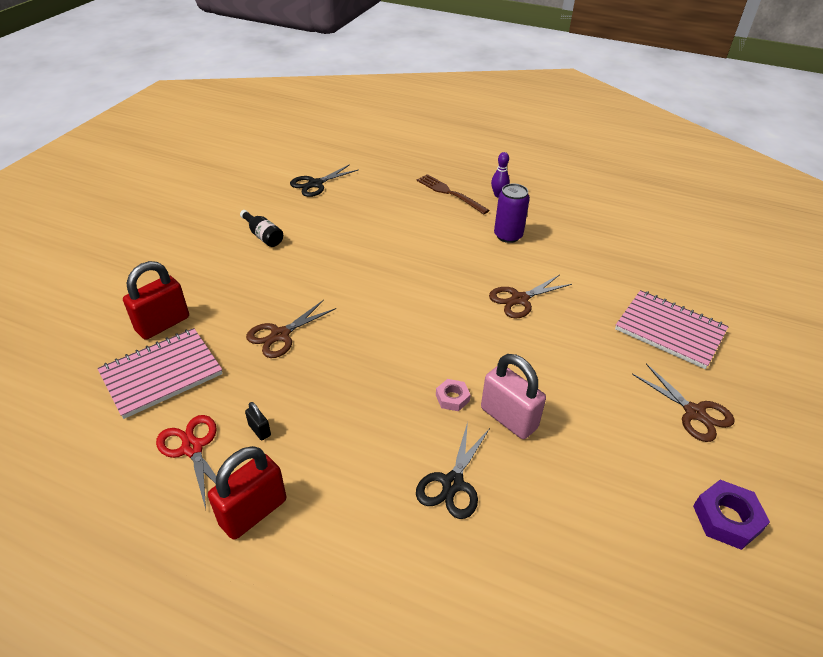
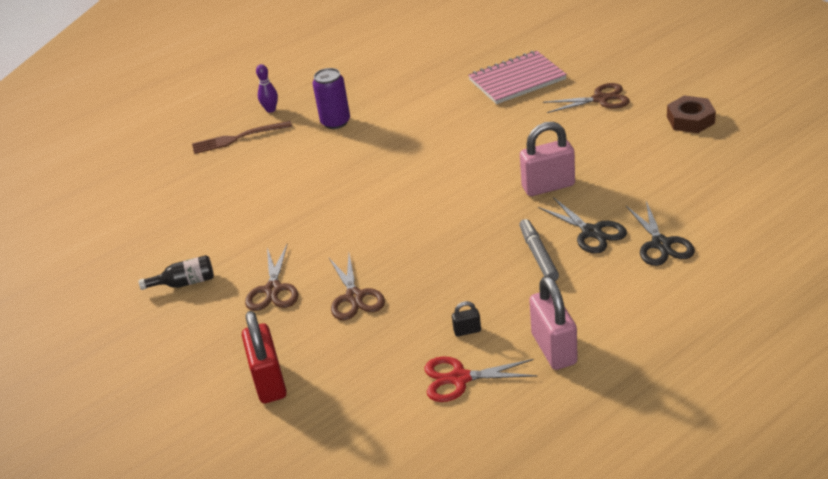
camera: 55 degrees left, 5 degrees down
(161, 374) = (346, 390): pink notebook -> none
(253, 512) = (554, 349): red padlock -> pink padlock
(315, 184) = (126, 226): black scissors -> black scissors (661, 244)
(393, 448) = (538, 255): none -> grey marker
(452, 398) = (507, 209): pink nut -> none
(519, 299) = (424, 141): brown scissors -> brown scissors (273, 290)
(726, 518) = (690, 120): purple nut -> brown nut

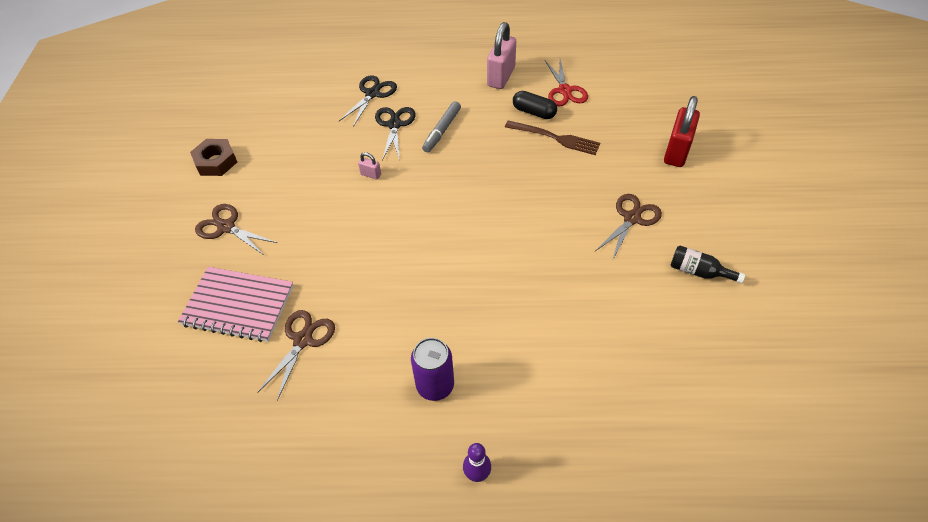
camera: 145 degrees left, 15 degrees up
(237, 138) = (546, 446): brown fork -> brown fork (556, 138)
(354, 297) = (580, 175): brown scissors -> brown scissors (303, 340)
(459, 379) = (565, 91): red scissors -> red scissors turned 45 degrees clockwise
(467, 331) = (534, 112): black padlock -> black capsule
(548, 186) = (371, 174): pink padlock -> pink padlock, size x0.45

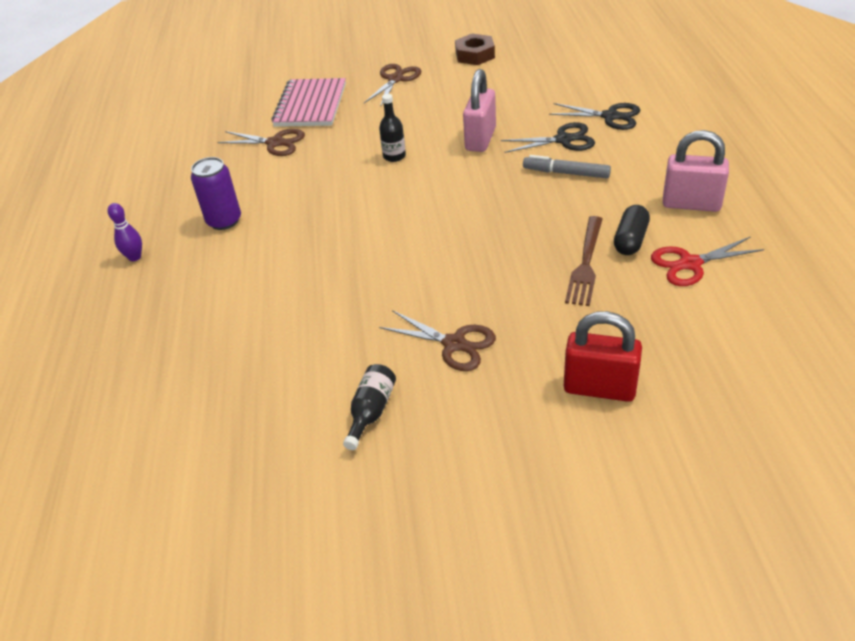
camera: 85 degrees right, 10 degrees down
(371, 174) = (480, 139): pink padlock -> pink padlock, size x2.21
(372, 237) = (394, 156): none -> black bottle

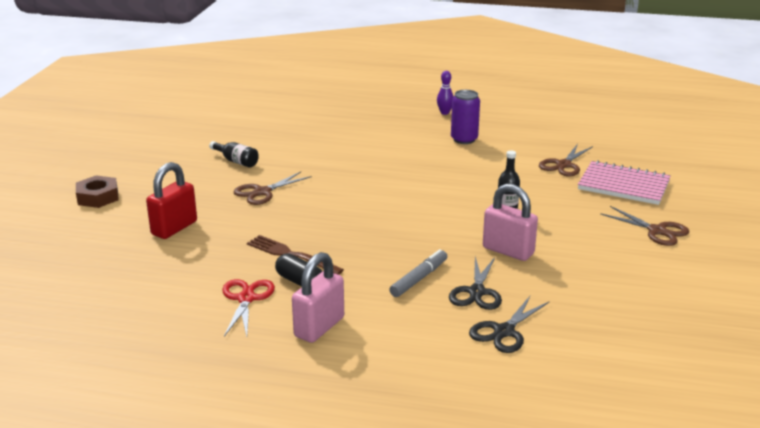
camera: 105 degrees right, 15 degrees down
(475, 55) = (696, 285): brown nut -> brown nut (98, 197)

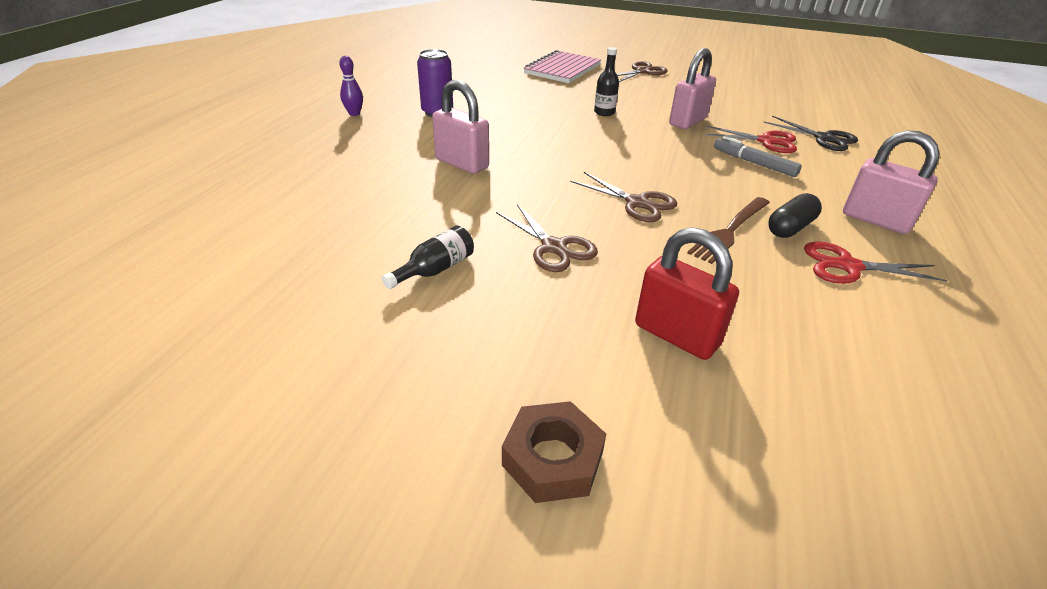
camera: 85 degrees left, 10 degrees up
(372, 156) = (462, 163): none -> pink padlock
(477, 292) = (766, 141): black scissors -> red scissors
(563, 165) = (517, 82): brown scissors -> brown scissors (637, 203)

